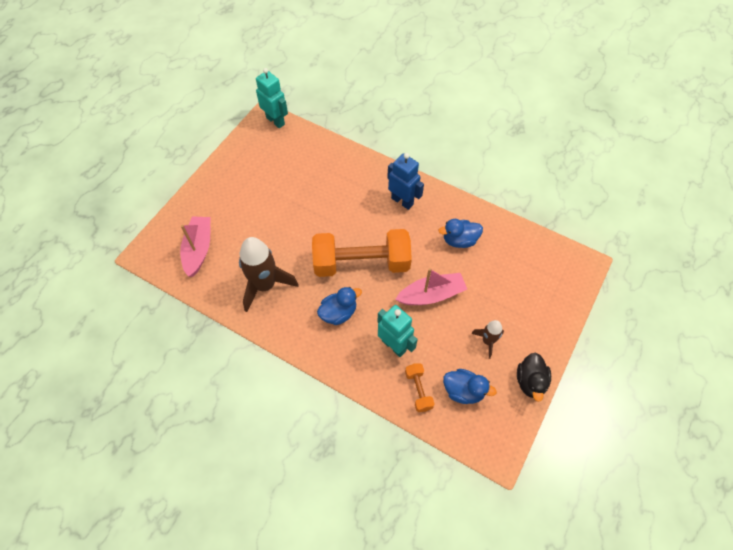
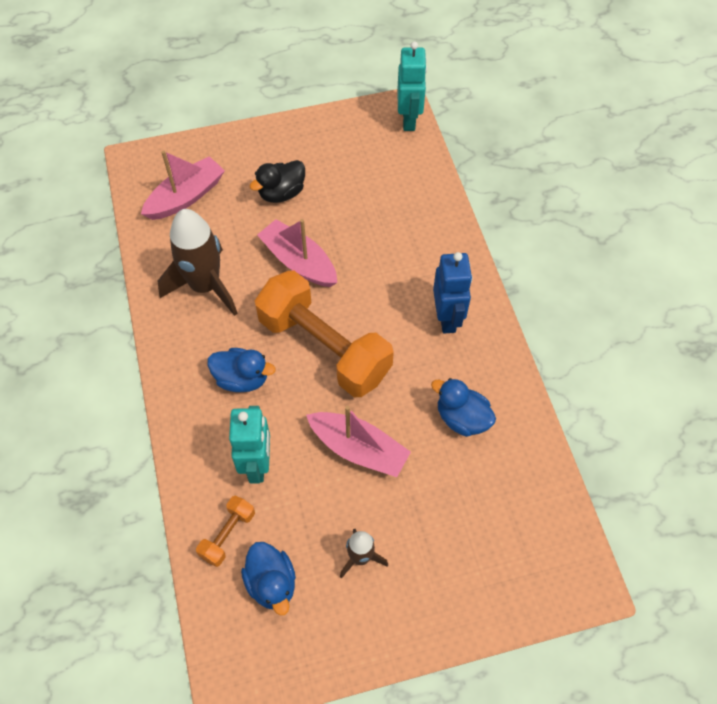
camera: 45 degrees right, 0 degrees up
(300, 233) = (299, 262): none -> pink boat
(530, 381) = (355, 649): black duck -> black duck (281, 193)

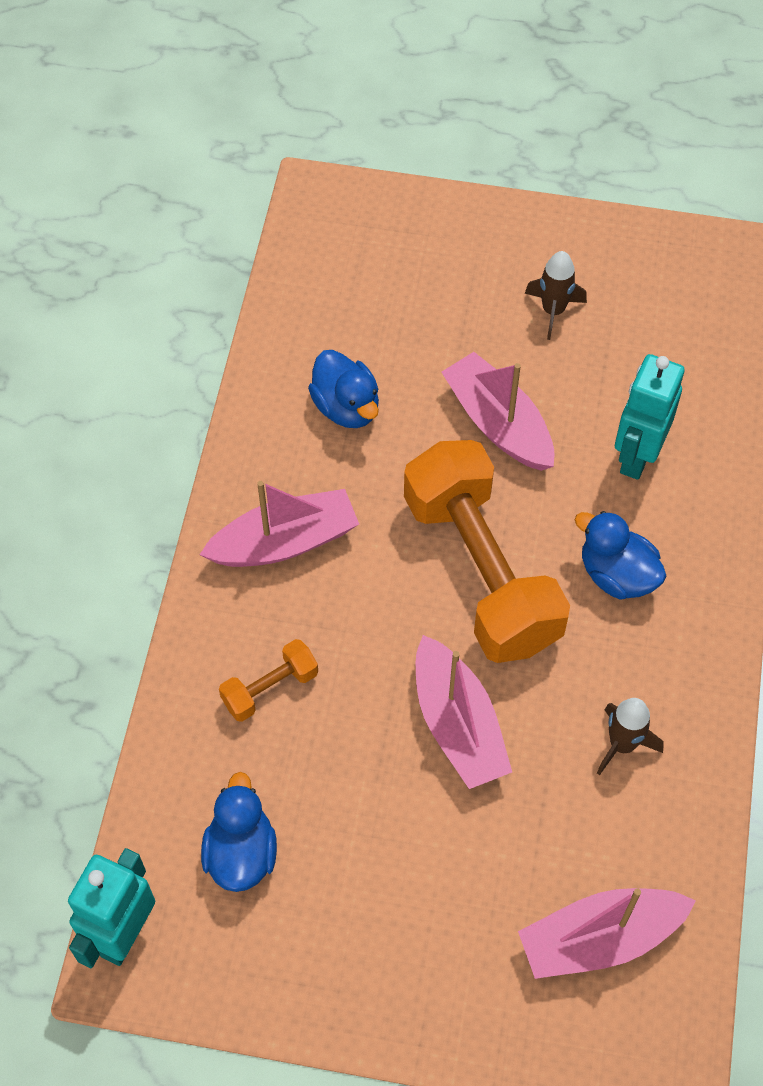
camera: 155 degrees left, 0 degrees up
(205, 286) = (622, 744): brown rocket -> brown rocket, size x0.52
(228, 535) = (702, 393): orange dumbbell -> orange dumbbell (270, 688)
(272, 583) = (667, 325): blue duck -> blue duck (241, 853)
(281, 193) = (429, 871): black duck -> none
(447, 318) = (284, 542): blue robot -> pink boat

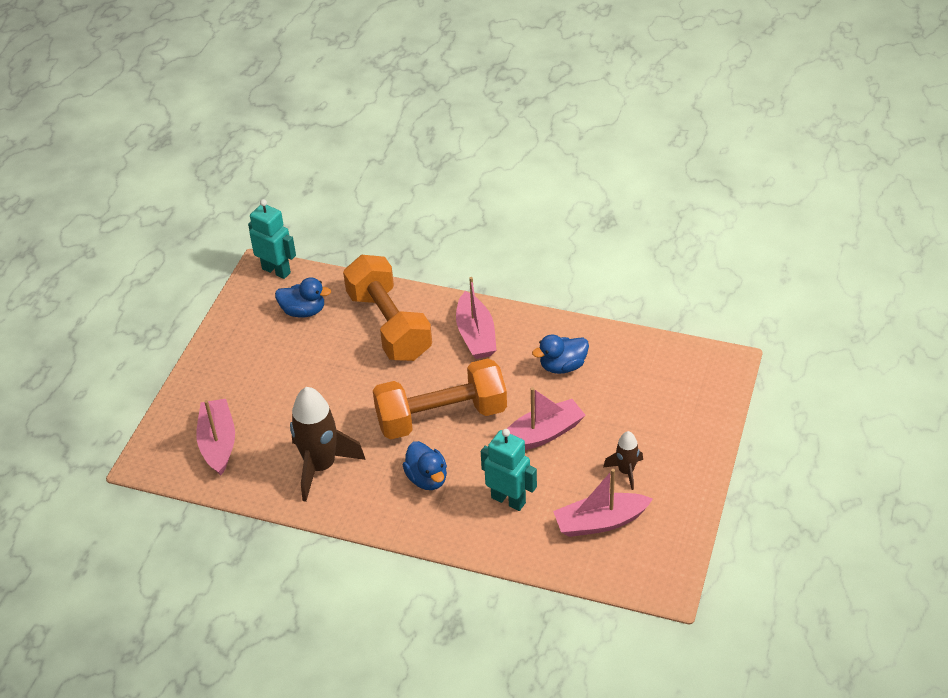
camera: 100 degrees right, 15 degrees down
(270, 688) = (389, 325): orange dumbbell -> orange dumbbell, size x2.33
(458, 724) = (350, 398): pink boat -> pink boat (600, 522)
(616, 575) = (427, 478): blue duck -> blue duck turned 105 degrees clockwise
(622, 744) = (321, 466): brown rocket -> brown rocket, size x1.93

